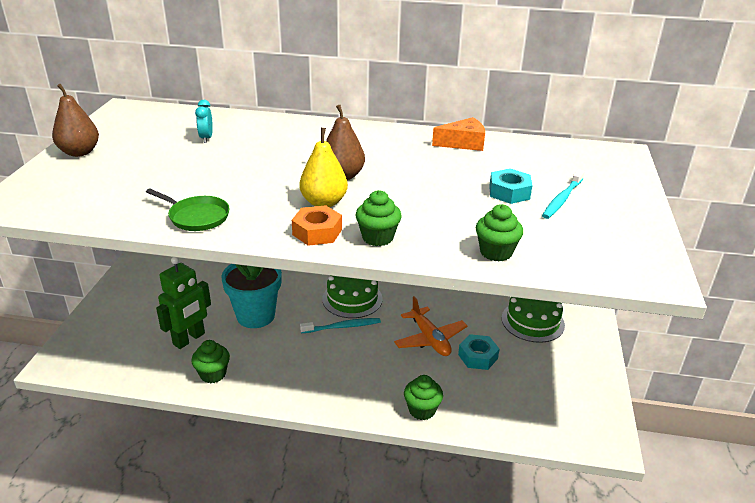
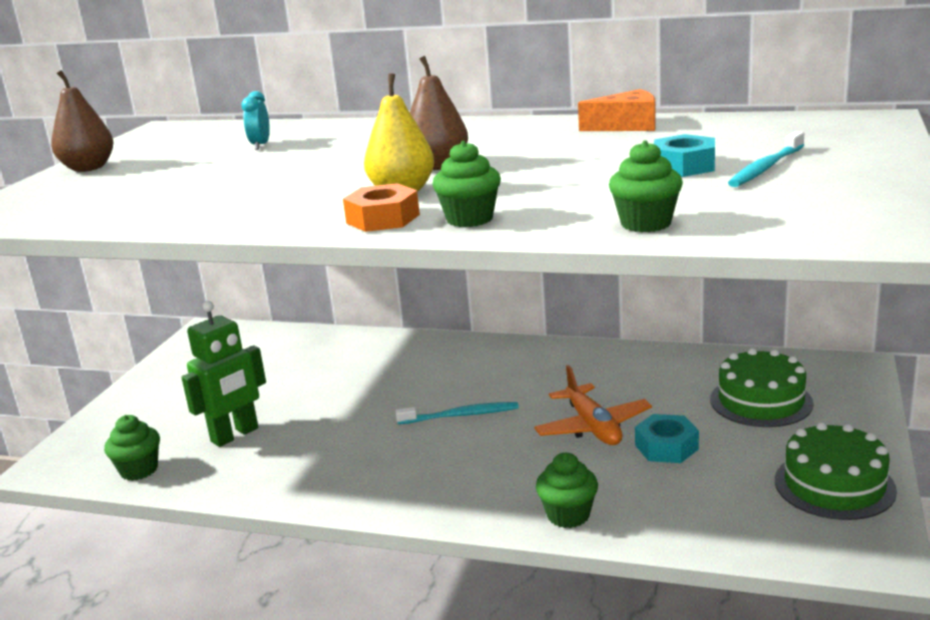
camera: 10 degrees right, 10 degrees down
(197, 217) = (219, 214): green pan -> none
(213, 374) = (260, 475): green cupcake -> green cupcake (139, 470)
(255, 316) = (335, 406): turquoise flower pot -> none
(352, 299) = (480, 382): green cake -> green cake (834, 485)

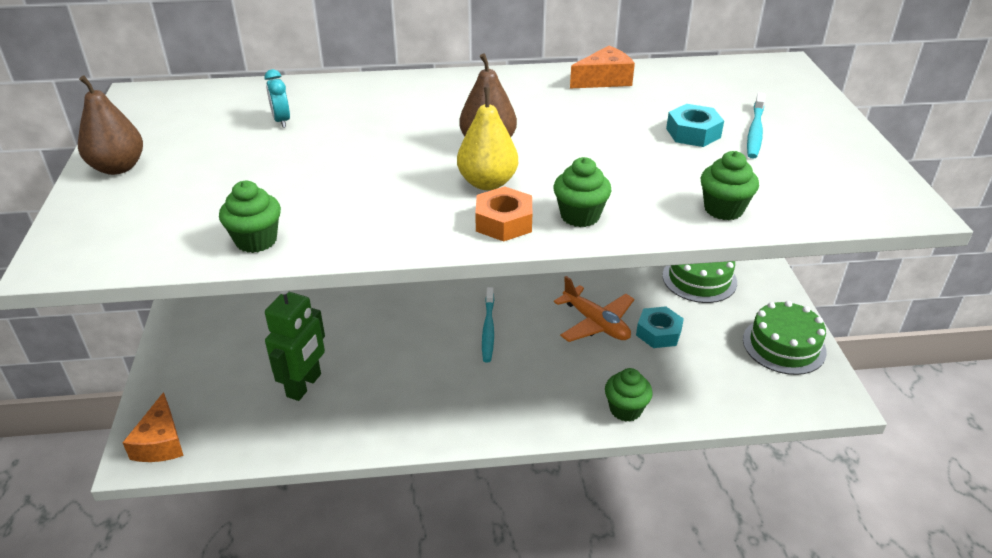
camera: 25 degrees left, 15 degrees up
(72, 459) = (161, 442): none -> orange cheese
(139, 470) = (238, 440): green cupcake -> green cupcake (256, 240)
(461, 415) = (488, 329): turquoise toothbrush -> turquoise toothbrush turned 120 degrees clockwise

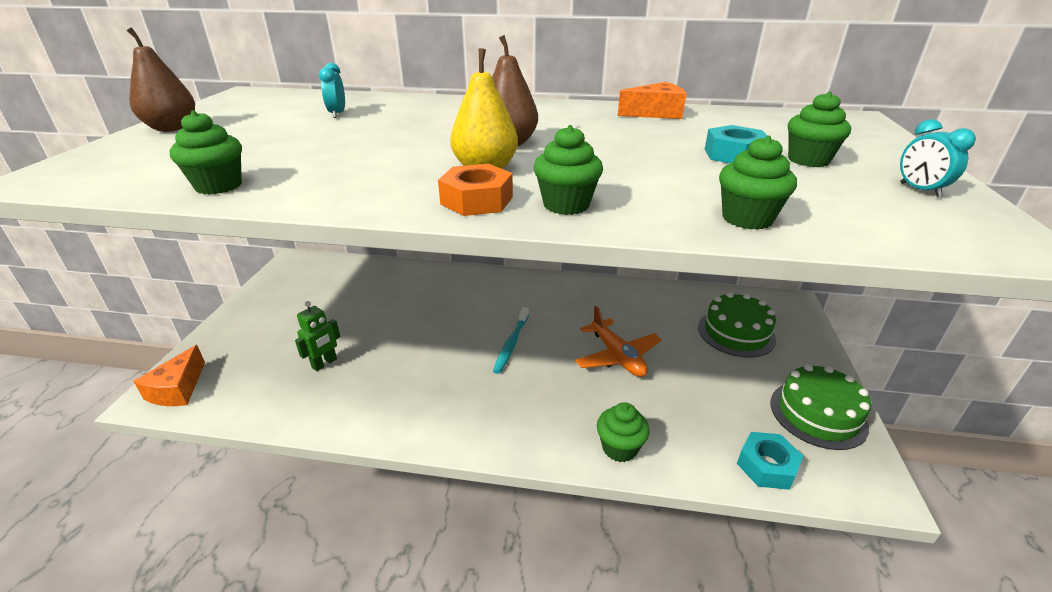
camera: 15 degrees right, 5 degrees down
(304, 385) = (324, 363): green robot -> green robot, size x0.62
(658, 333) = (679, 376): turquoise nut -> turquoise nut (766, 466)
(755, 132) = (808, 160): turquoise toothbrush -> green cupcake
(843, 157) = (919, 190): none -> turquoise clock

